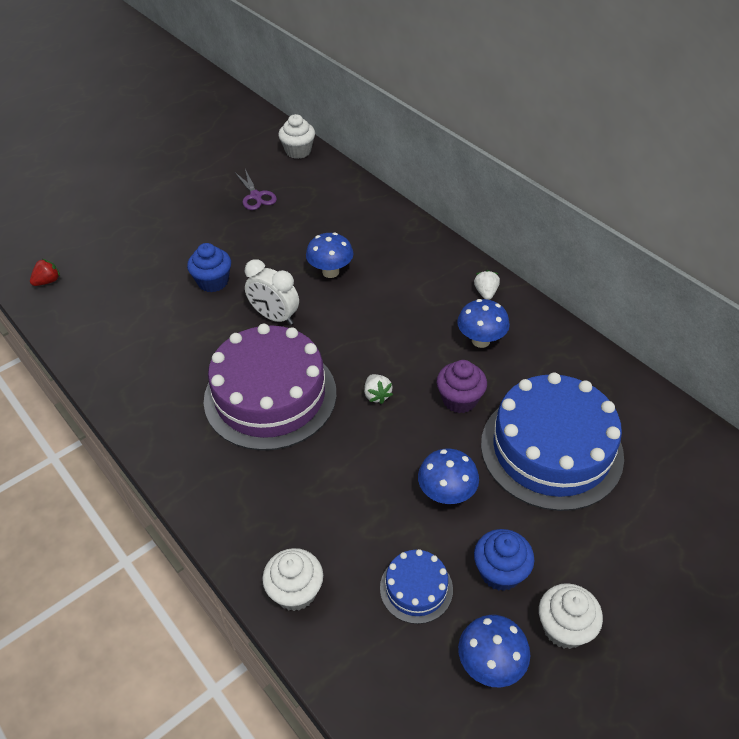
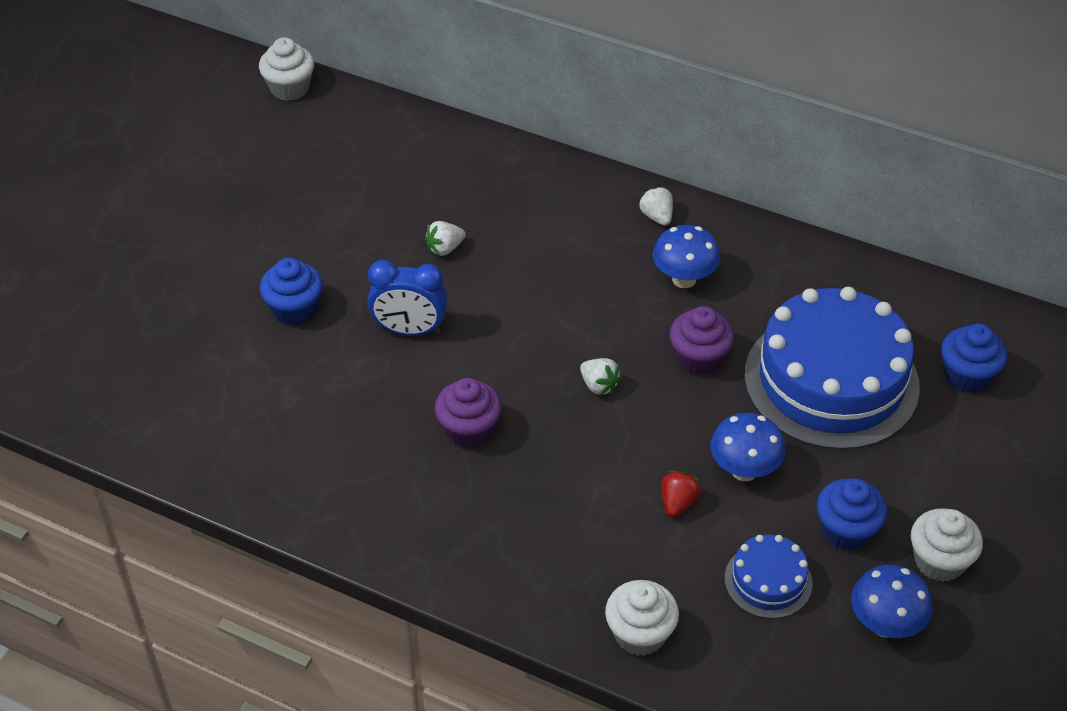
camera: 25 degrees left, 0 degrees up
(48, 281) = (55, 381): red strawberry -> red strawberry (678, 503)
(256, 196) = (273, 172): purple scissors -> none
(270, 396) = (469, 430): purple cake -> purple cupcake
(275, 317) = (409, 330): white clock -> blue clock
(330, 272) = (445, 248): blue mushroom -> white strawberry
(664, 483) = (967, 376): none -> blue cupcake

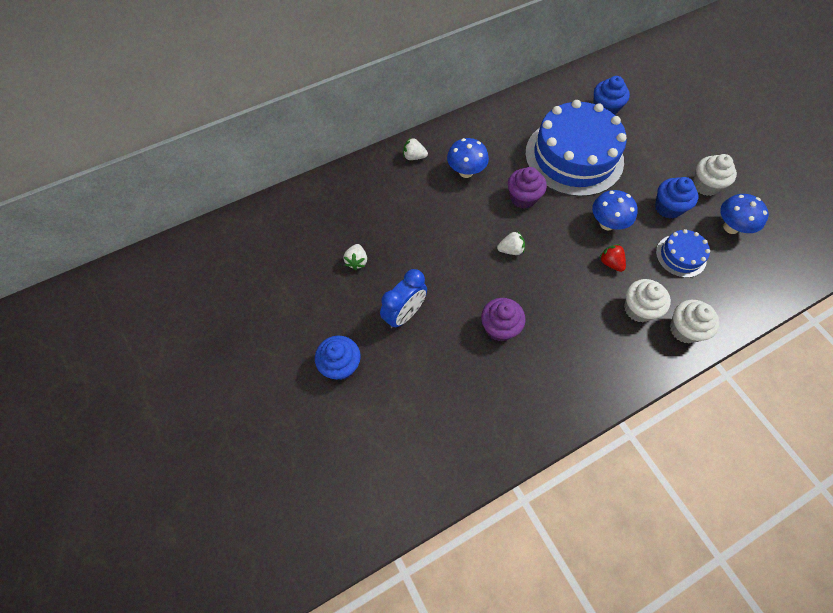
camera: 55 degrees left, 15 degrees up
(290, 88) = (153, 264): white cupcake -> white cupcake (638, 309)

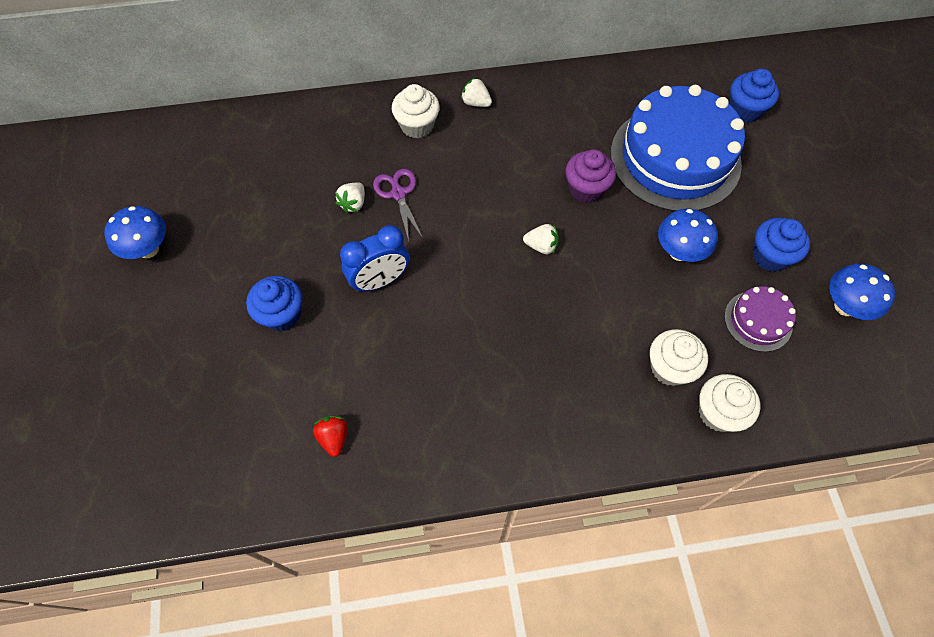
camera: 20 degrees right, 0 degrees up
(387, 243) = (398, 193): none -> purple scissors
(466, 172) = (530, 138): blue mushroom -> blue mushroom (148, 249)
(499, 327) = (484, 333): purple cupcake -> none
(610, 263) = (660, 301): red strawberry -> red strawberry (334, 438)
(680, 256) = (758, 321): blue cake -> purple cake
(705, 185) = (835, 243): white cupcake -> white cupcake (417, 125)

